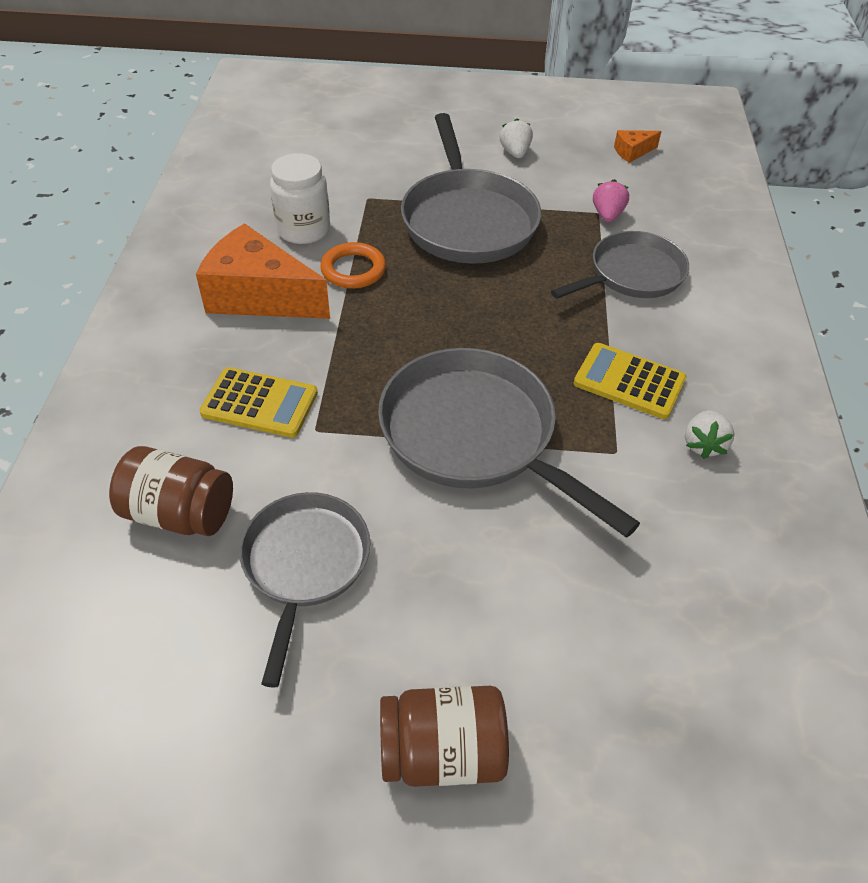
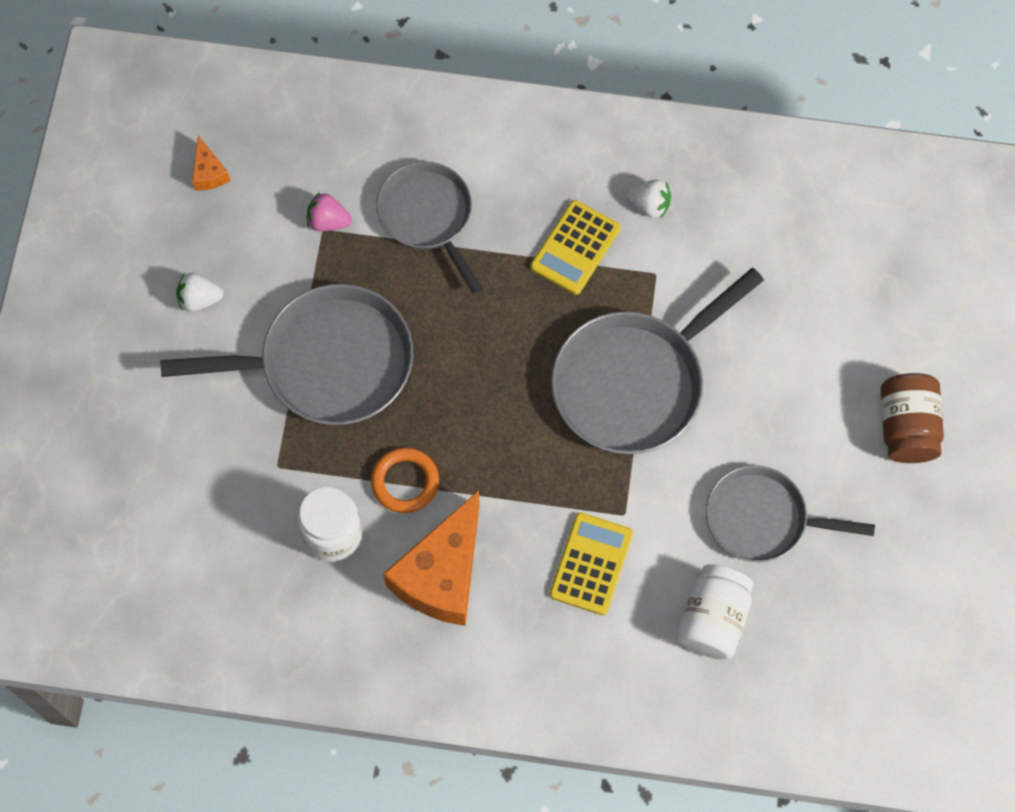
camera: 85 degrees left, 20 degrees up
(180, 513) = (712, 619): brown jar -> white jar

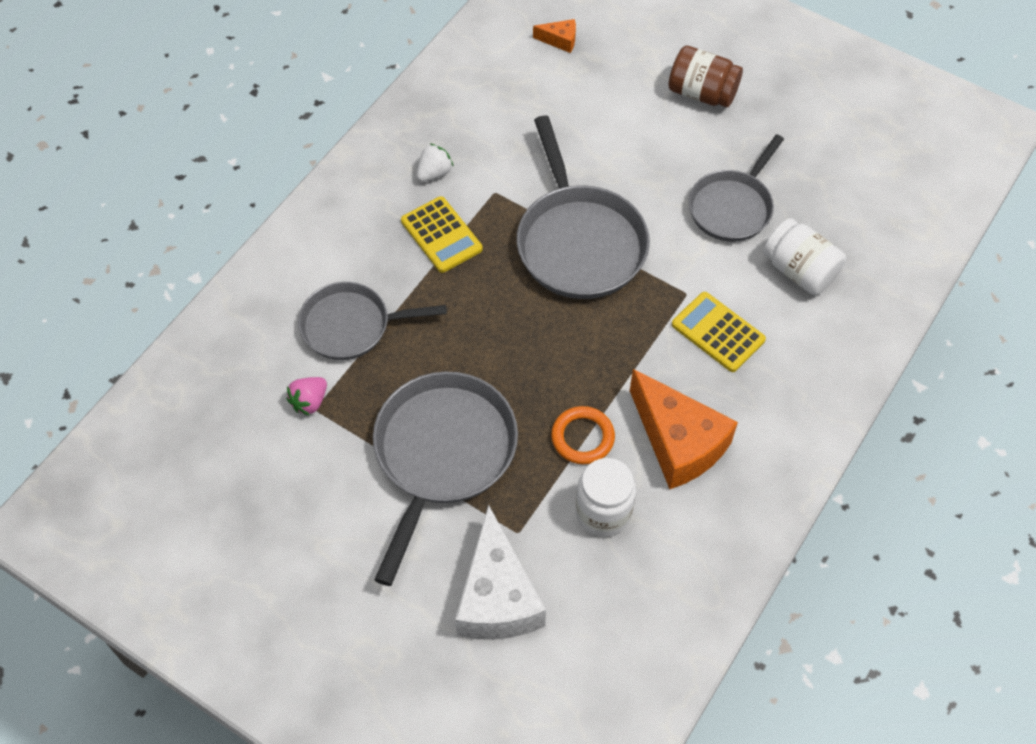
camera: 65 degrees left, 10 degrees down
(199, 299) = (322, 535): white strawberry -> none
(204, 476) = (497, 597): none -> white cheese
(209, 172) = (202, 479): orange cheese -> orange cheese (560, 40)

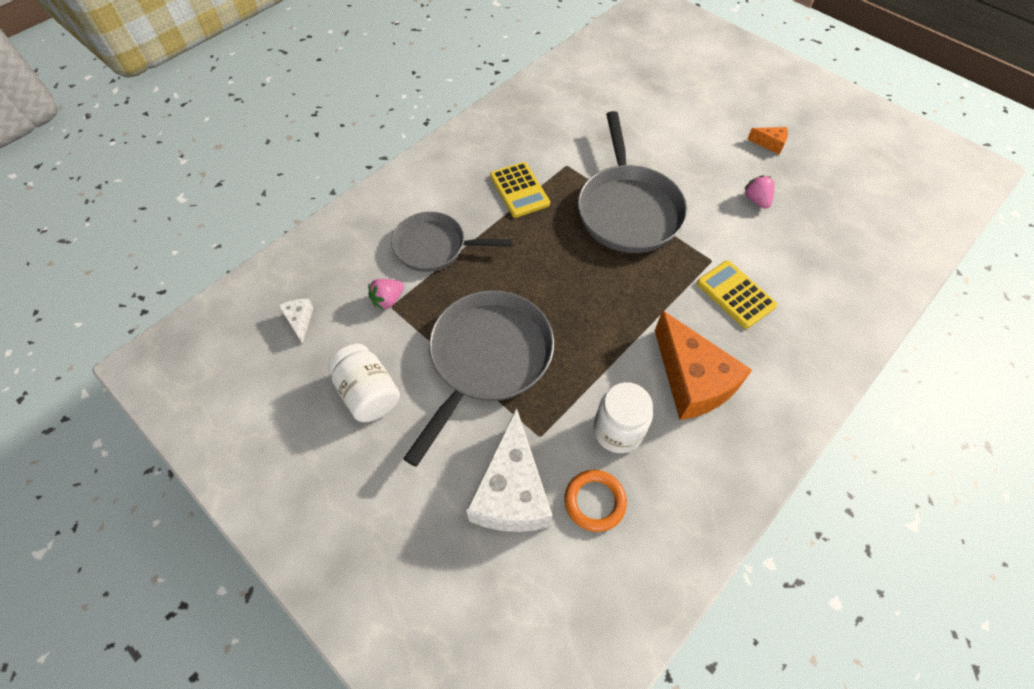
camera: 10 degrees right, 0 degrees up
(209, 443) = (299, 321): none -> white cheese
(434, 173) = (522, 146): white strawberry -> none
(560, 40) = (633, 69): orange cheese -> orange cheese (770, 144)
(582, 437) = (609, 363): orange ring -> orange ring (594, 501)
(702, 93) = (739, 116): brown jar -> none
(732, 207) = (756, 200): grey pan -> pink strawberry
(799, 271) = (809, 256): white jar -> white jar (368, 393)

